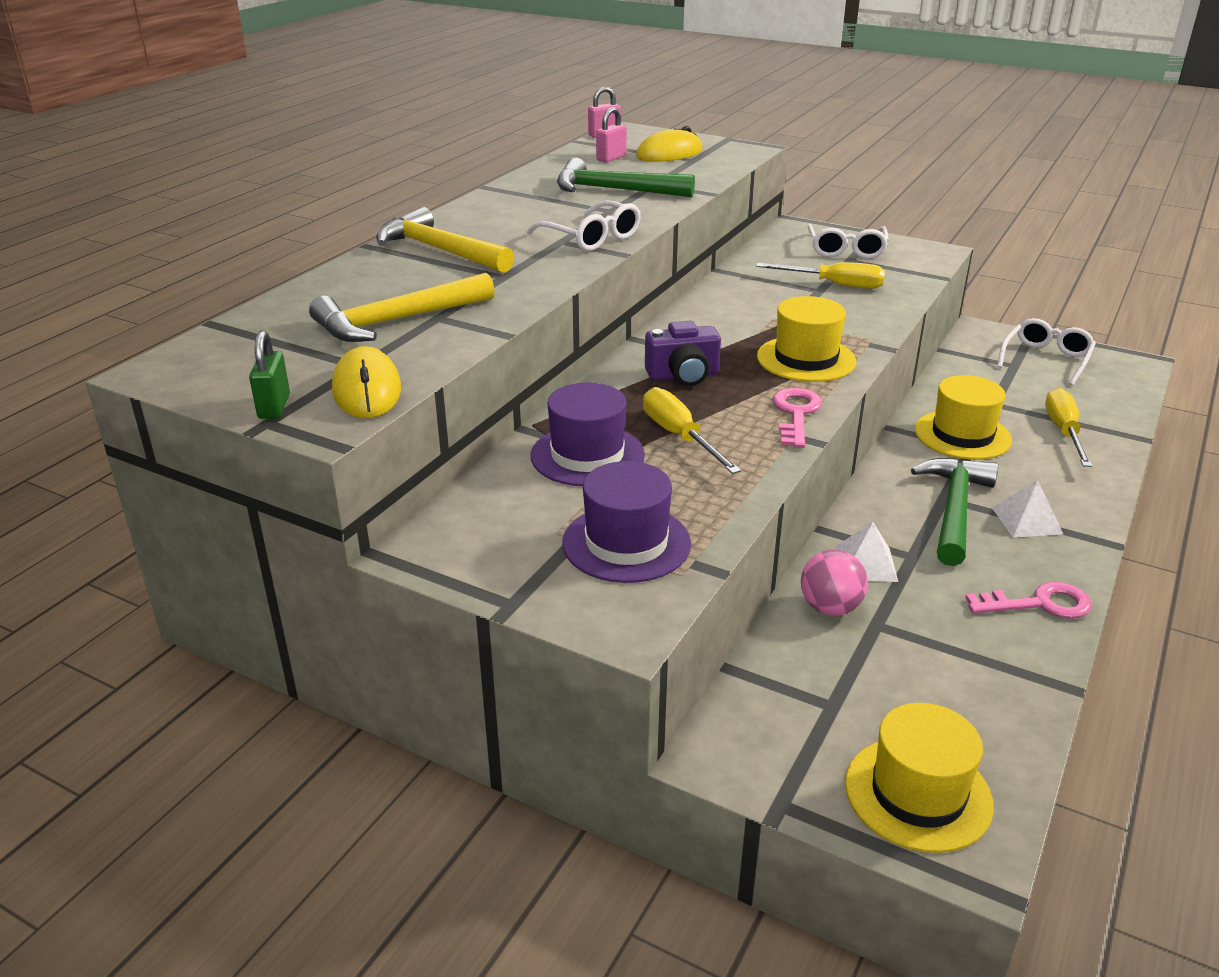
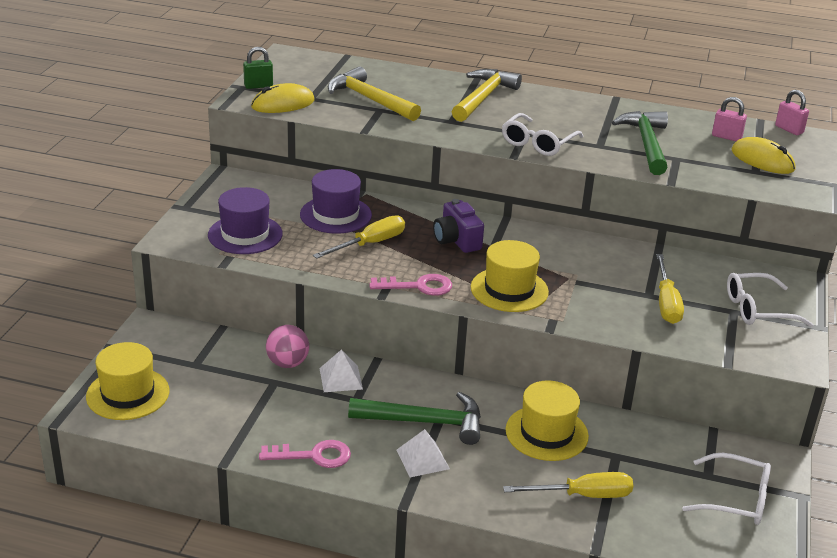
camera: 75 degrees right, 0 degrees up
(1039, 604) = (314, 456): pink key -> pink key turned 75 degrees counterclockwise

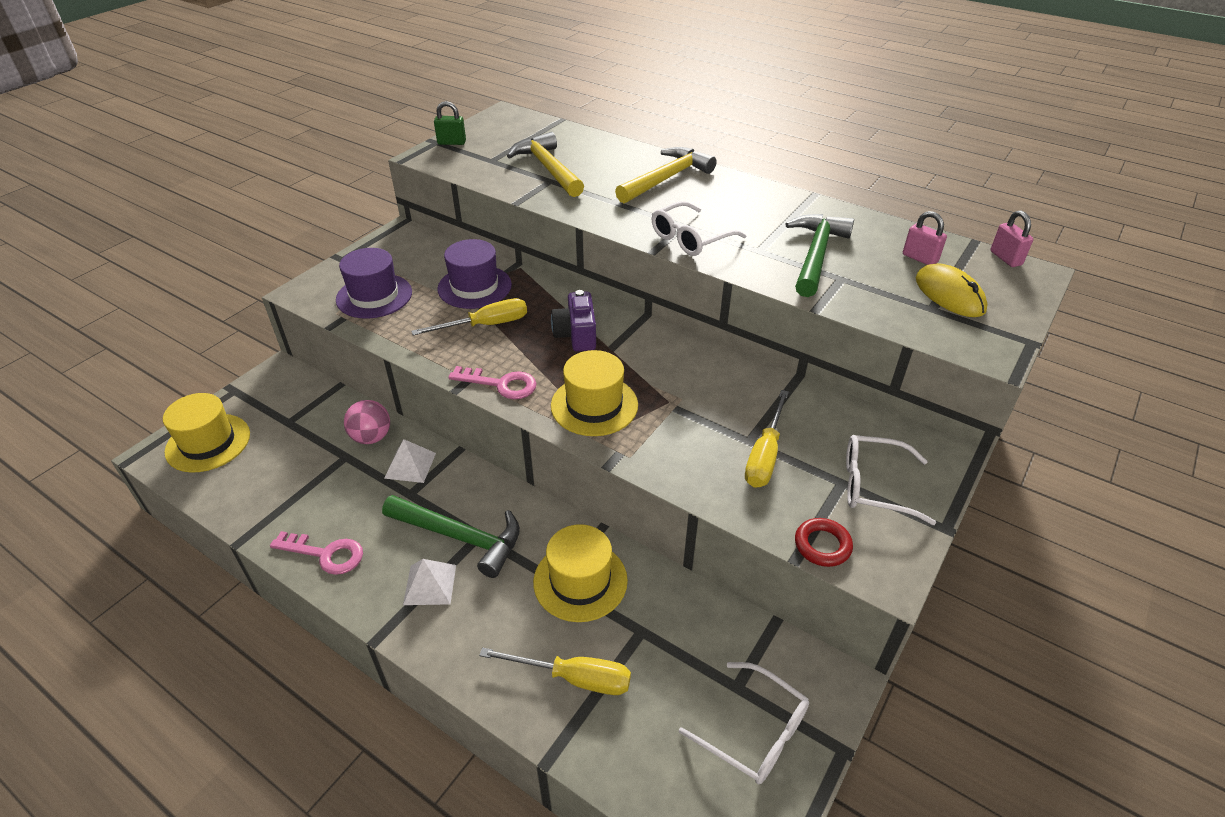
camera: 20 degrees right, 10 degrees up
(283, 104) = (459, 164): yellow mouse -> none
(742, 352) = (822, 545): none -> red ring

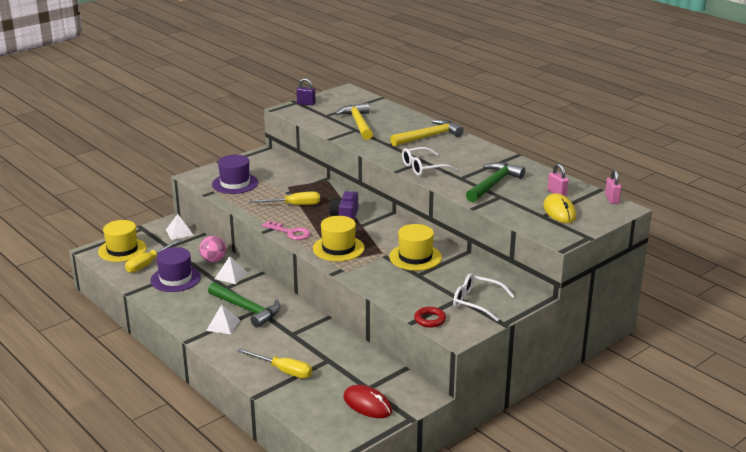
camera: 15 degrees right, 15 degrees down
(298, 388) = (179, 232): none -> white pyramid
(326, 554) = (172, 305): pink key -> none
(451, 142) = (306, 103): green padlock -> purple padlock
(474, 287) = (296, 186): purple hat -> purple hat (175, 279)
(580, 581) = (305, 336): yellow hat -> yellow hat (415, 257)
(754, 731) = (367, 404): white glasses -> red mouse
(764, 455) = (422, 282): yellow screwdriver -> yellow screwdriver (148, 263)

